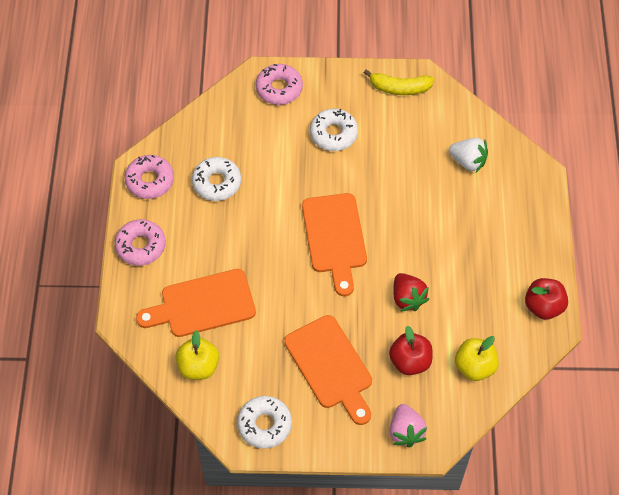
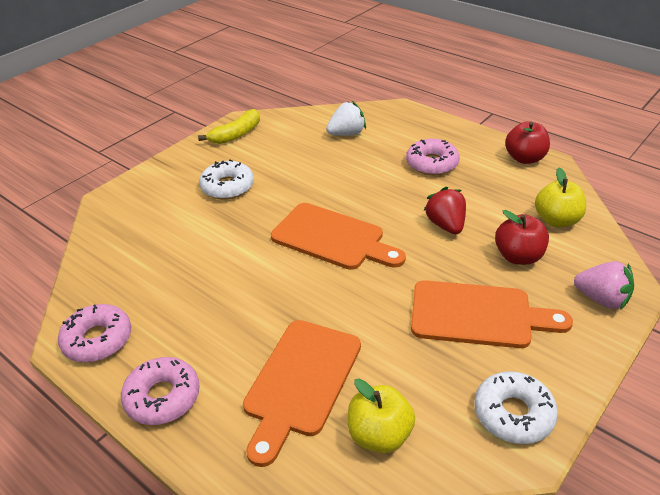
camera: 50 degrees left, 20 degrees down
(217, 183) = (172, 287): white donut -> none
(279, 88) = (139, 195): pink donut -> pink donut (432, 163)
(407, 298) = (446, 225): red strawberry -> red strawberry turned 120 degrees counterclockwise

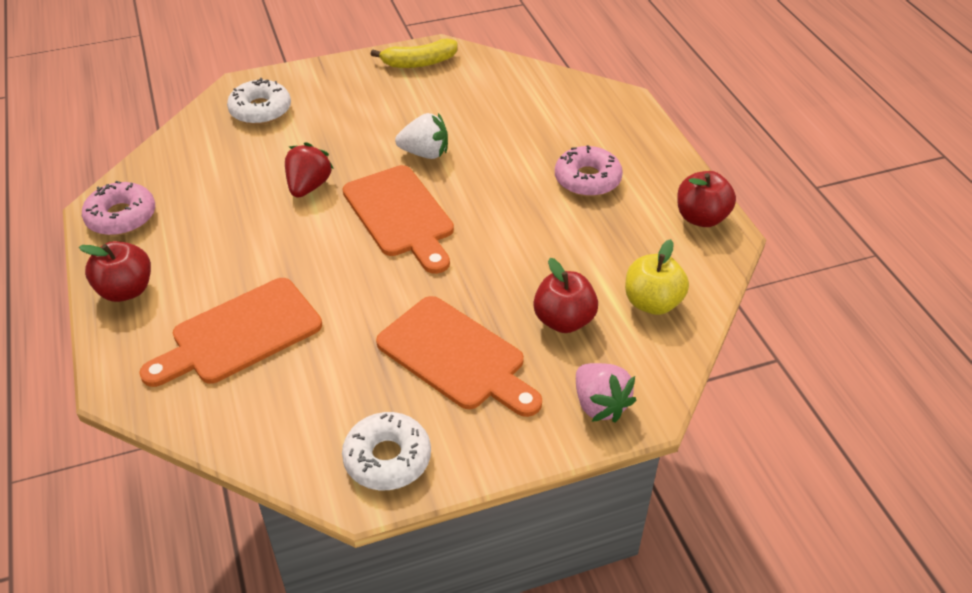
camera: 30 degrees right, 5 degrees up
(162, 397) = (126, 290): pink donut -> red apple
(227, 187) = (356, 118): white donut -> white donut (260, 110)
(347, 134) = (532, 107): white strawberry -> white strawberry (425, 153)
(379, 435) = (257, 412): yellow apple -> none
(446, 225) = (526, 253): red strawberry -> red strawberry (308, 186)

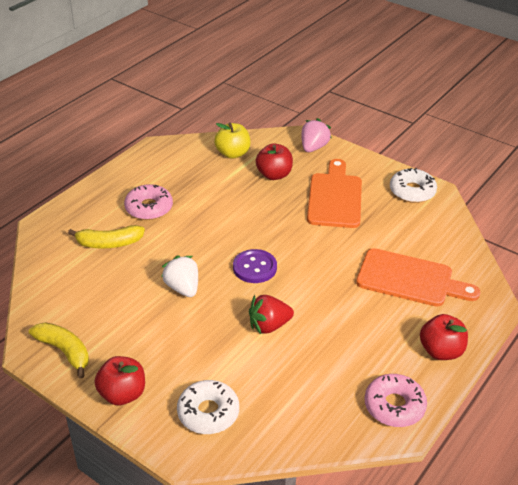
camera: 125 degrees left, 5 degrees down
(401, 215) = (254, 267): orange cutting board -> purple button
(547, 131) = (109, 243): none -> yellow banana
(701, 218) = (149, 158): red apple -> red apple (122, 394)

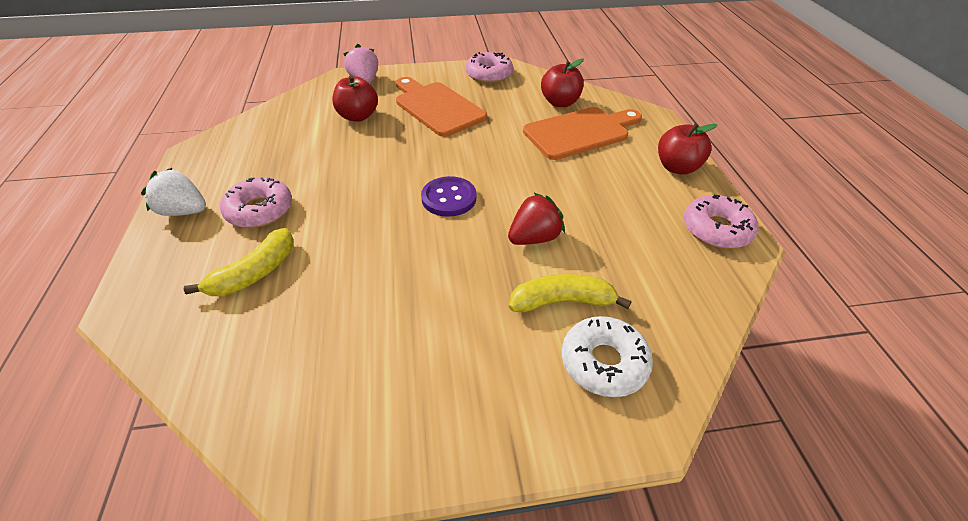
camera: 45 degrees left, 5 degrees up
(64, 351) = (354, 438): yellow banana -> yellow banana (562, 301)
(122, 394) = (495, 424): red apple -> red apple (560, 103)
(183, 288) = (404, 261): white strawberry -> white strawberry (183, 211)
(233, 153) = (292, 119): yellow apple -> none
(269, 326) = (534, 238): red strawberry -> red strawberry turned 150 degrees counterclockwise
(412, 191) = (489, 75): white donut -> pink donut

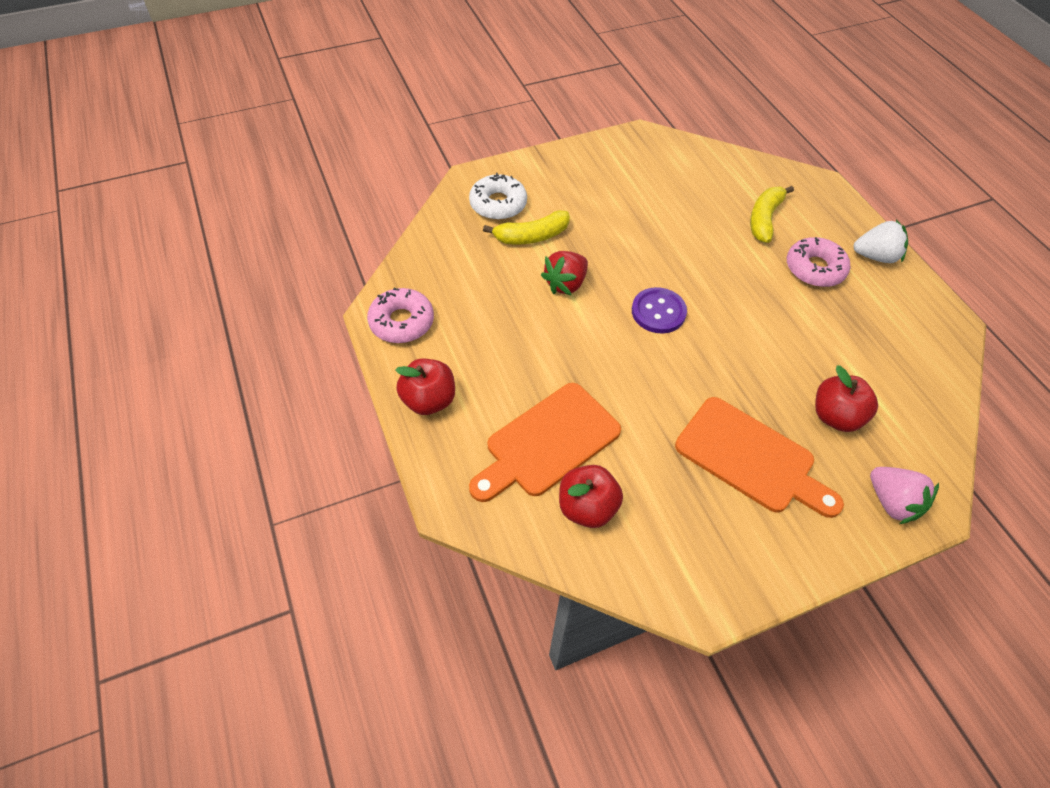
camera: 165 degrees right, 10 degrees up
(489, 75) = (719, 567): pink donut -> none

